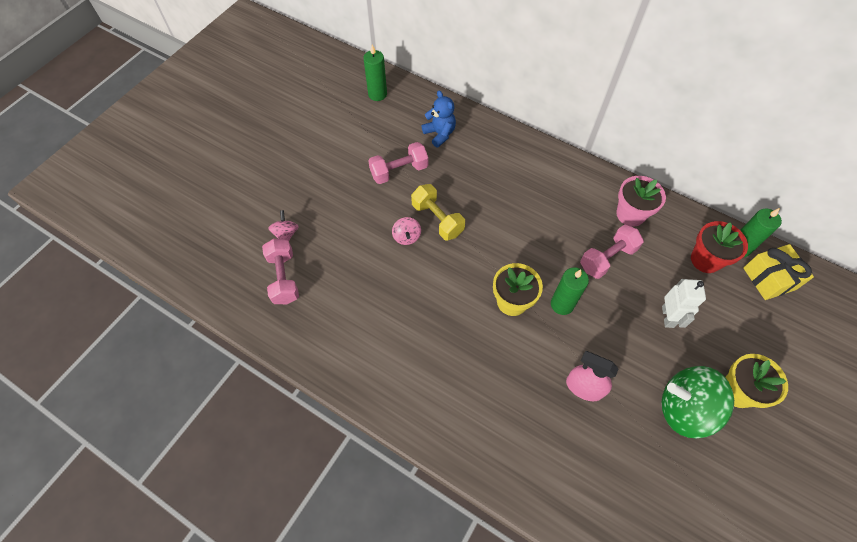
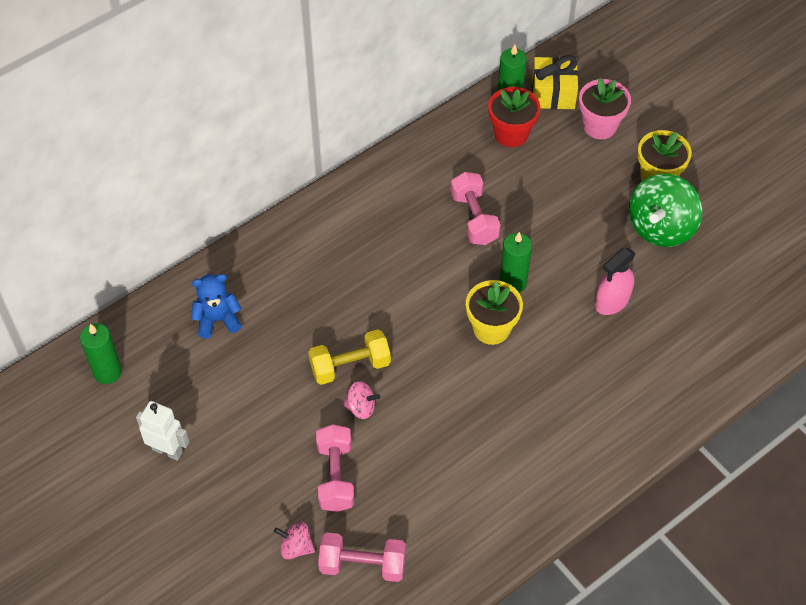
camera: 70 degrees left, 5 degrees down
(399, 171) = (256, 385): pink dumbbell -> pink dumbbell (335, 476)
(630, 214) = (428, 173): pink flower pot -> pink flower pot (599, 126)
(668, 316) = (562, 196): white robot -> white robot (167, 450)

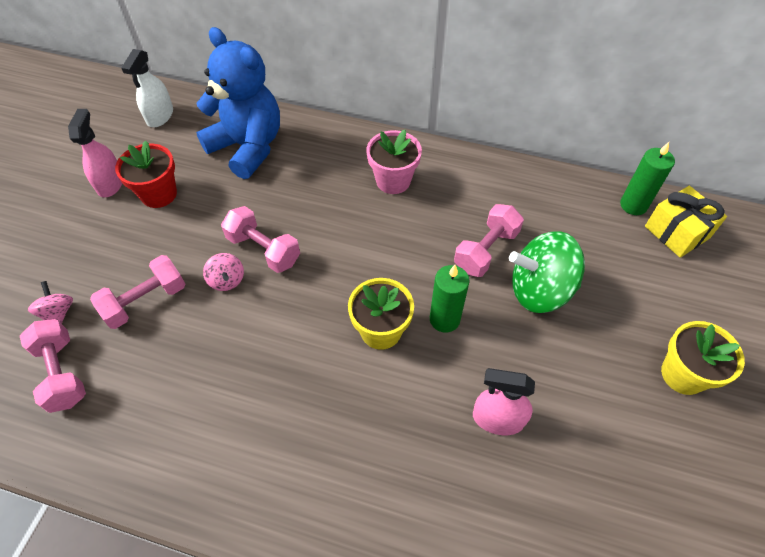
camera: 55 degrees right, 0 degrees up
(107, 372) = (160, 116): green candle -> white spray bottle
(167, 450) = (110, 183): white robot -> pink spray bottle
(217, 320) = (248, 147): blue teddy bear -> blue teddy bear, size x1.94
(350, 366) = (264, 249): yellow dumbbell -> pink dumbbell
(511, 134) = (600, 226): red flower pot -> red flower pot (159, 194)
(599, 126) = (685, 288): pink flower pot -> pink flower pot (393, 181)
(660, 227) = (627, 413): green spinning top -> green spinning top (539, 290)

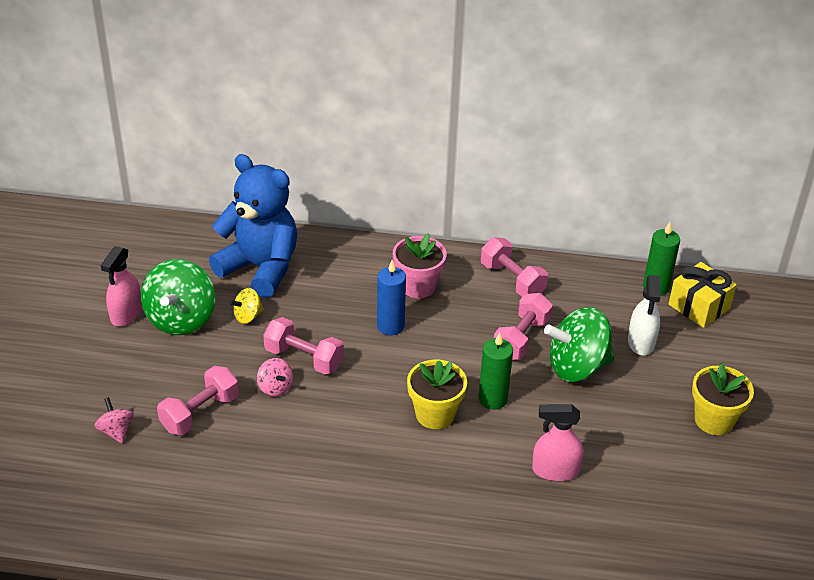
camera: 10 degrees left, 15 degrees down
(62, 373) = (139, 479): pink dumbbell -> pink dumbbell (512, 280)
(110, 183) = (126, 314): pink spray bottle -> pink spray bottle turned 150 degrees counterclockwise
(159, 194) = (181, 319): red flower pot -> green spinning top
(160, 116) = (157, 246): white spray bottle -> white spray bottle (641, 342)
(222, 197) = (247, 316): none -> yellow spinning top
(357, 222) = (390, 326): none -> blue candle

